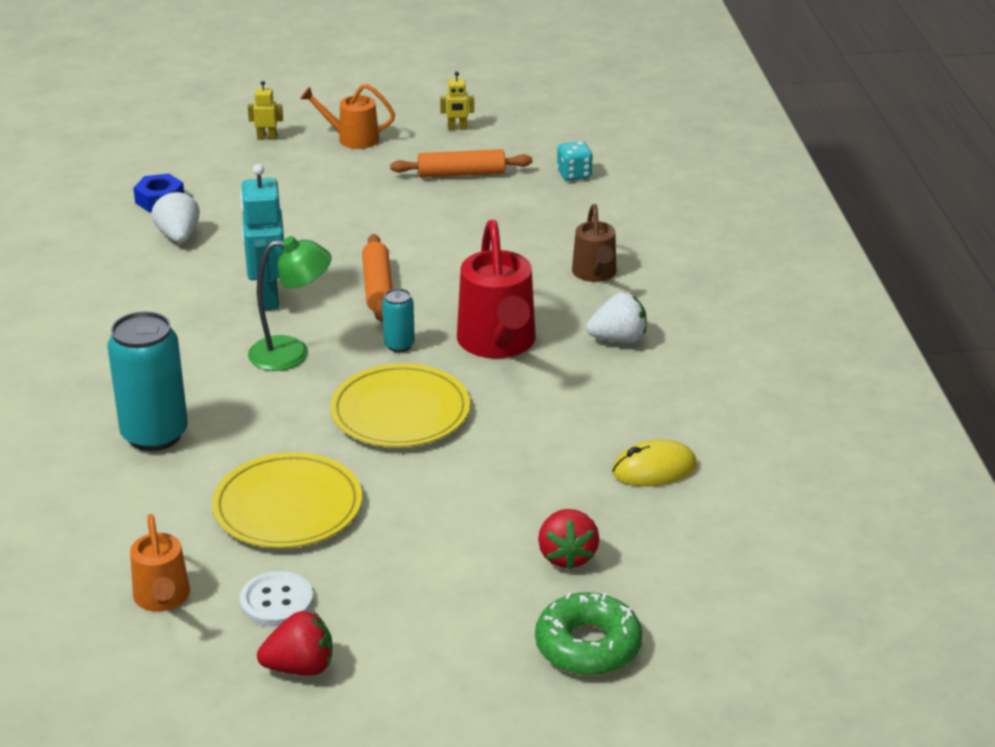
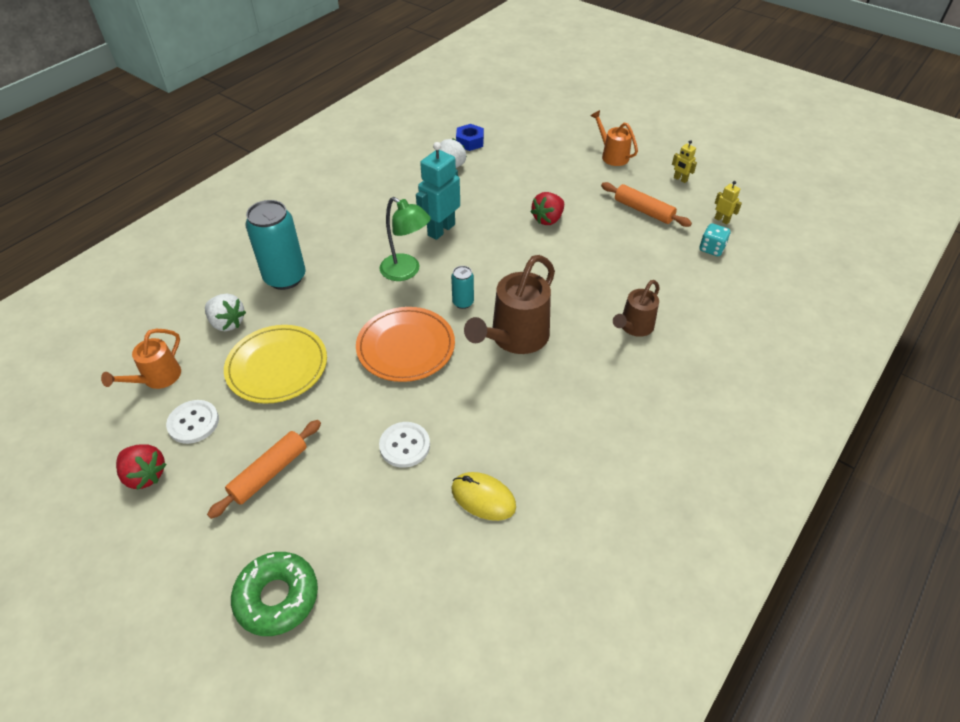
camera: 45 degrees right, 15 degrees up
(267, 137) = (569, 132): yellow robot -> yellow robot (722, 220)
(378, 287) = (501, 258): orange rolling pin -> orange rolling pin (269, 473)
(400, 412) = (406, 347): yellow plate -> orange plate
(498, 344) = (514, 338): red watering can -> brown watering can
(526, 480) = (404, 445): none -> white button
(567, 556) = (354, 519): red strawberry -> red strawberry (548, 219)
(618, 339) = (587, 384): white strawberry -> white strawberry (227, 323)

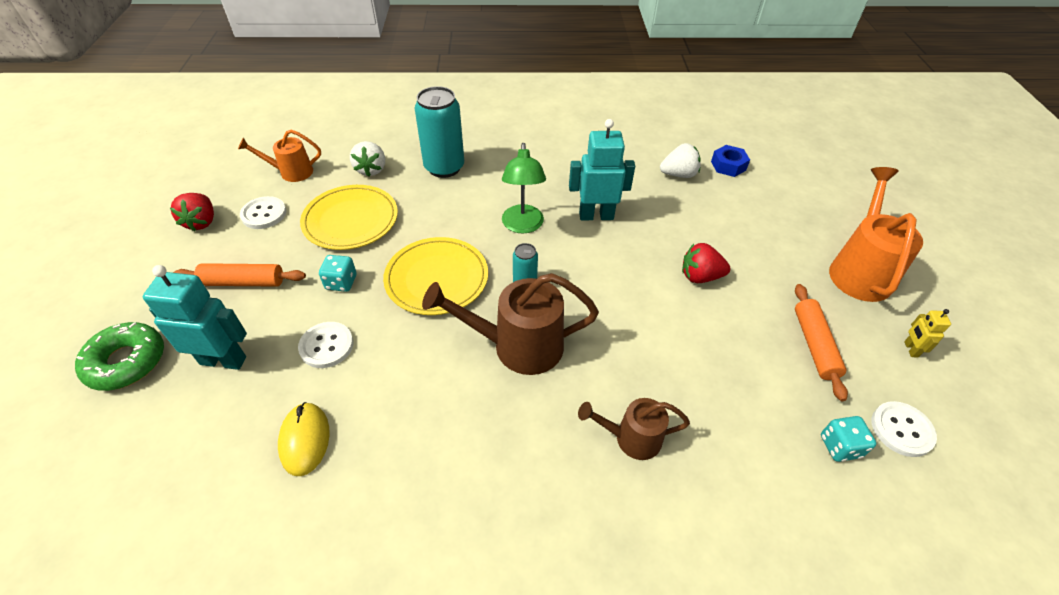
camera: 50 degrees right, 0 degrees up
(345, 406) = (341, 282): none -> turquoise dice
(350, 521) = (223, 360): none -> turquoise robot
(406, 347) = (437, 278): orange plate -> yellow plate
(612, 155) = (859, 270): orange watering can -> orange watering can, size x1.68
(722, 220) = (901, 430): yellow robot -> white button

